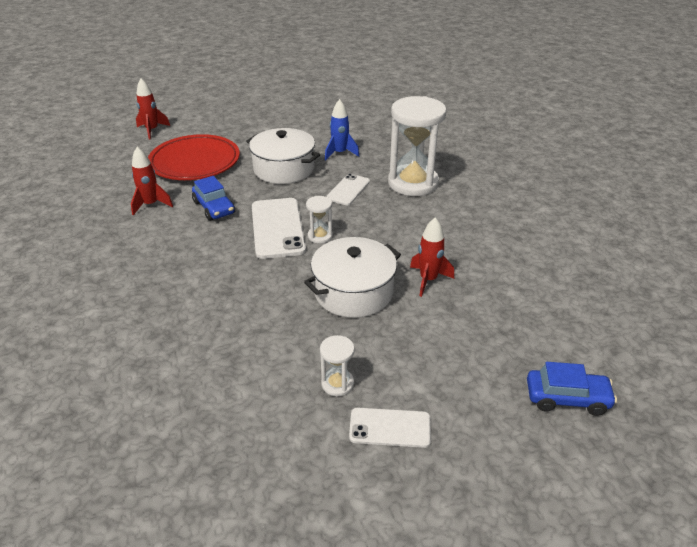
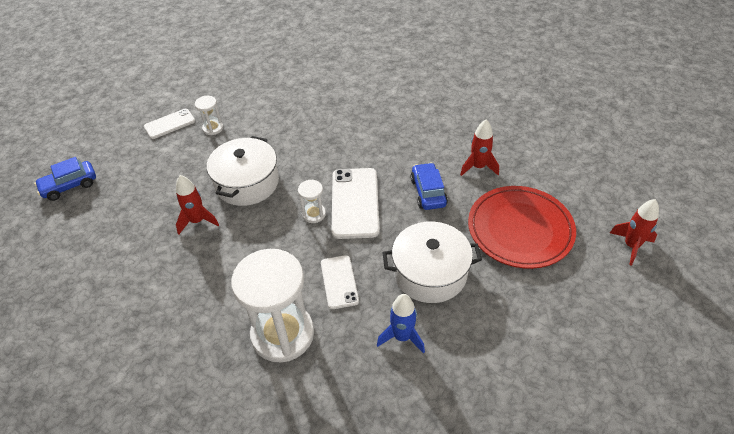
camera: 145 degrees right, 10 degrees up
(214, 208) = (428, 192): blue car -> blue car turned 60 degrees clockwise
(278, 228) = (355, 203): white phone -> white phone turned 45 degrees clockwise

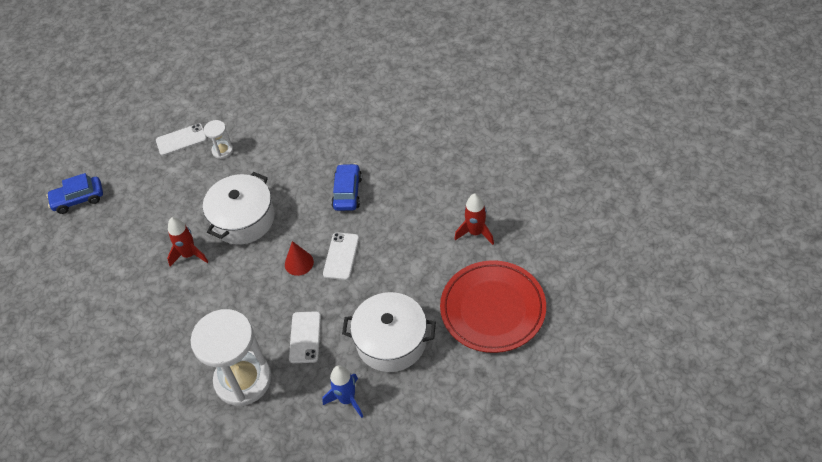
camera: 15 degrees right, 5 degrees up
(314, 214) = (299, 263): white hourglass -> red cone
(355, 203) = (341, 256): white phone -> white phone, size x0.60
(428, 192) = (416, 254): blue car -> blue car (347, 192)
(631, 246) = (596, 343): red rocket -> none

